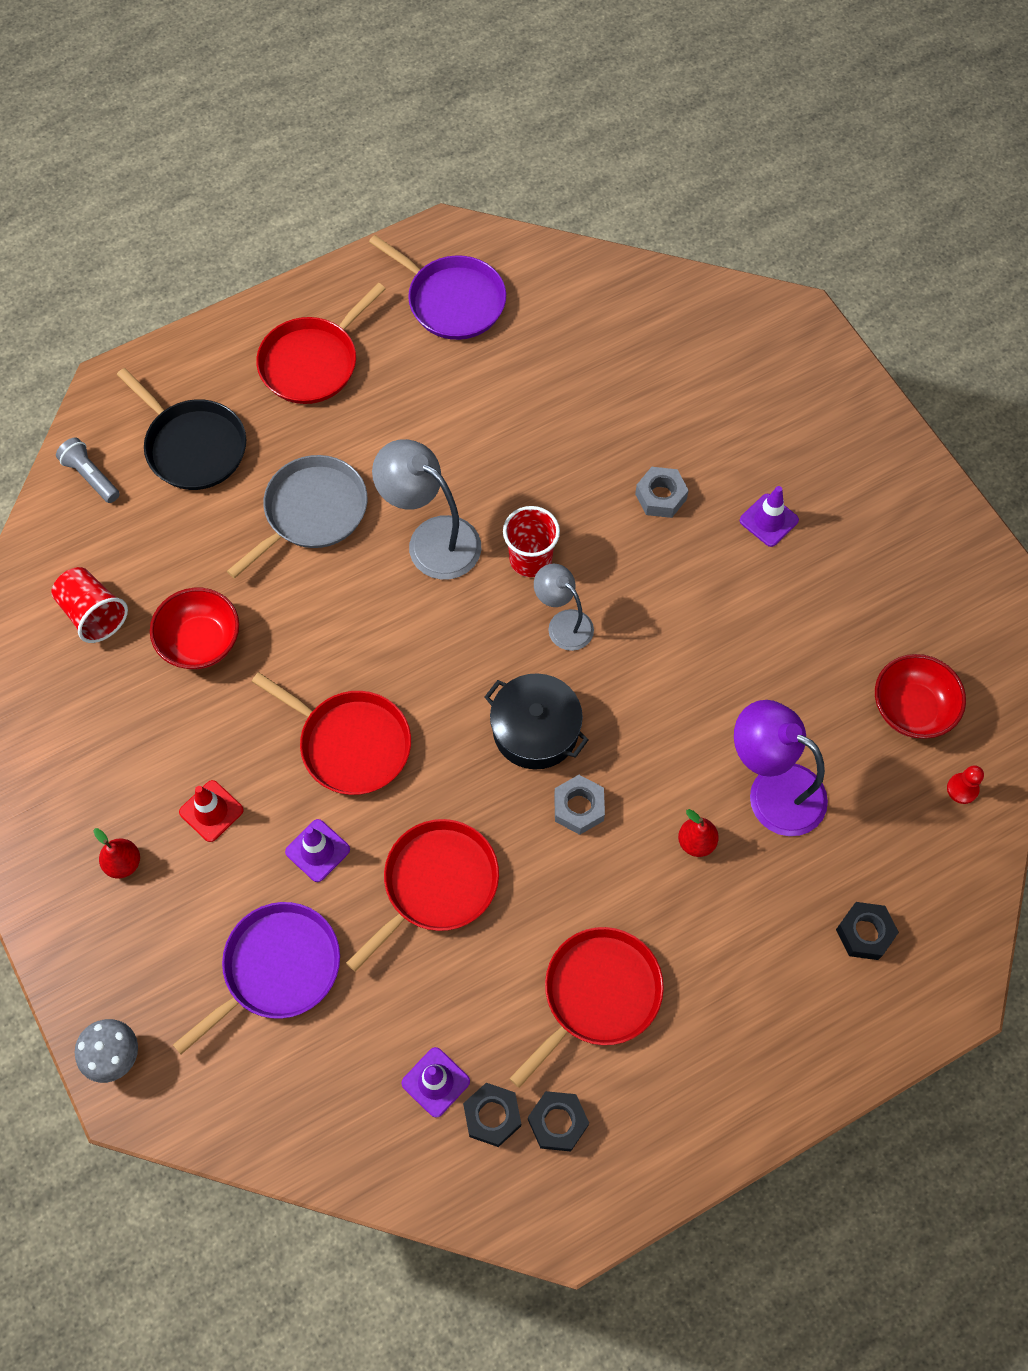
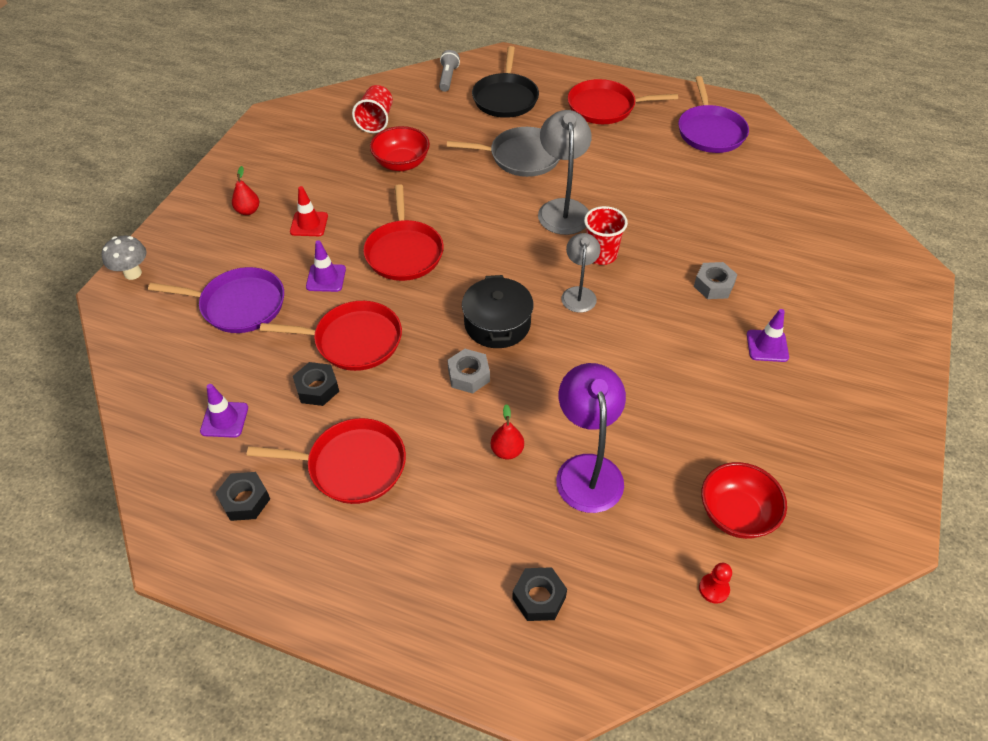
camera: 50 degrees right, 15 degrees down
(492, 1116) = (223, 462): black nut -> black nut (317, 388)

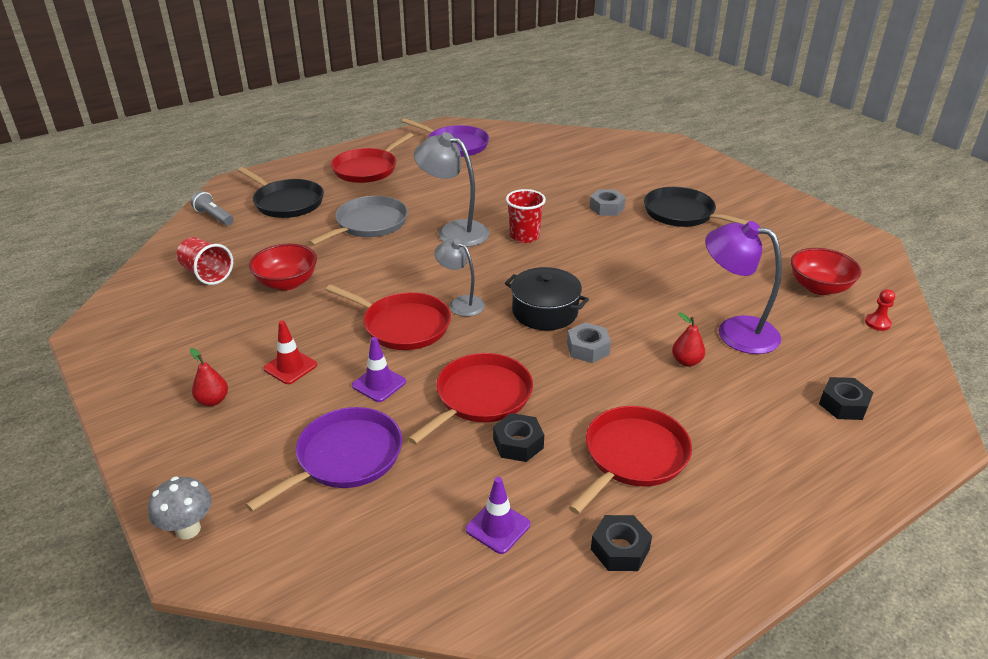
camera: 55 degrees left, 15 degrees down
(579, 293) = (554, 262): grey lamp -> grey lamp (461, 303)
(767, 346) = (682, 214): purple traffic cone -> black pan

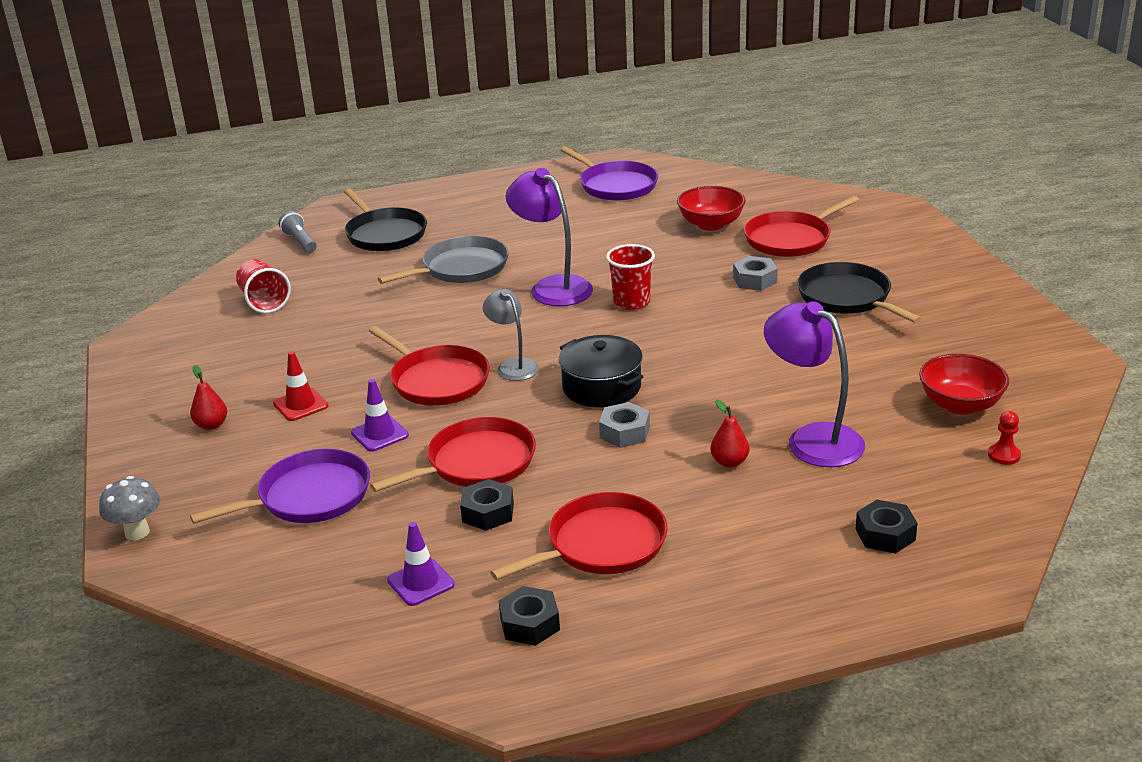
camera: 20 degrees right, 5 degrees down
(287, 283) = (340, 321): red bowl -> red bowl (711, 224)
(367, 169) = (495, 205): red pan -> red pan (791, 239)
(454, 231) = (552, 287): grey lamp -> purple lamp

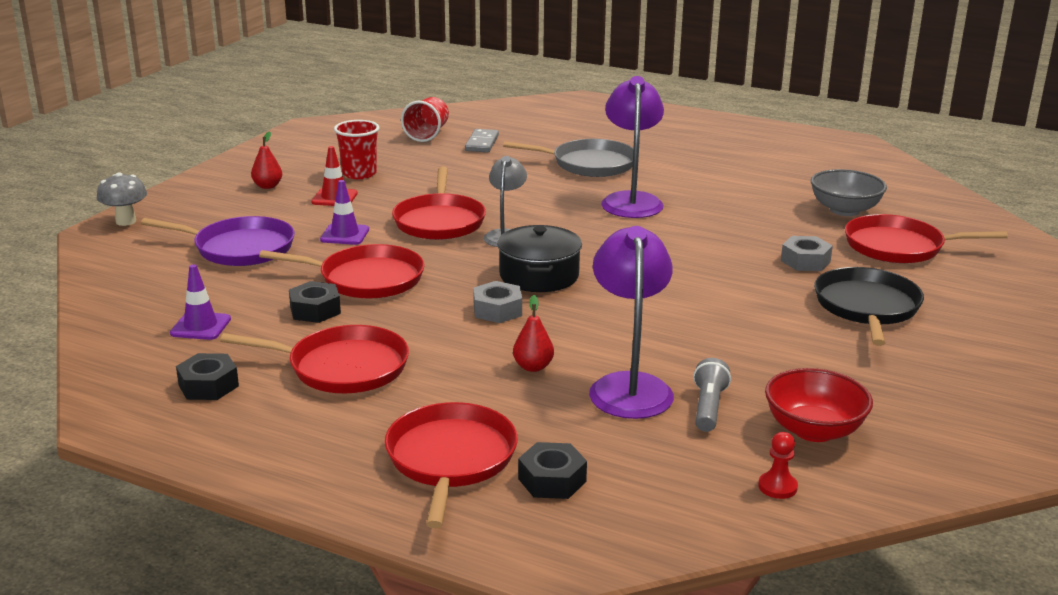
camera: 40 degrees right, 5 degrees down
(300, 242) = (515, 110): grey flashlight -> grey flashlight (708, 407)
(333, 289) = (482, 143): none -> grey domino
(385, 234) = (578, 125): black pan -> none
(616, 185) = (814, 156): purple pan -> none
(631, 302) = (671, 234): red cup -> red cup (359, 174)
(711, 224) = (844, 210): red bowl -> grey bowl
(802, 562) = (450, 459): none -> red pan

